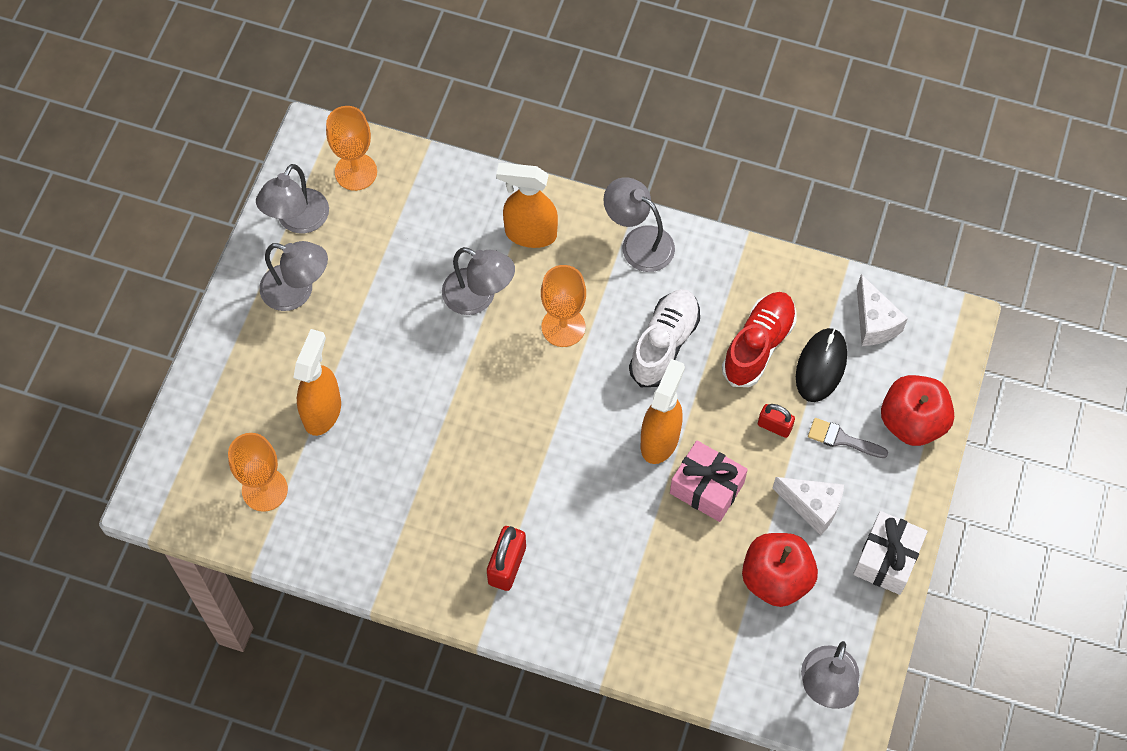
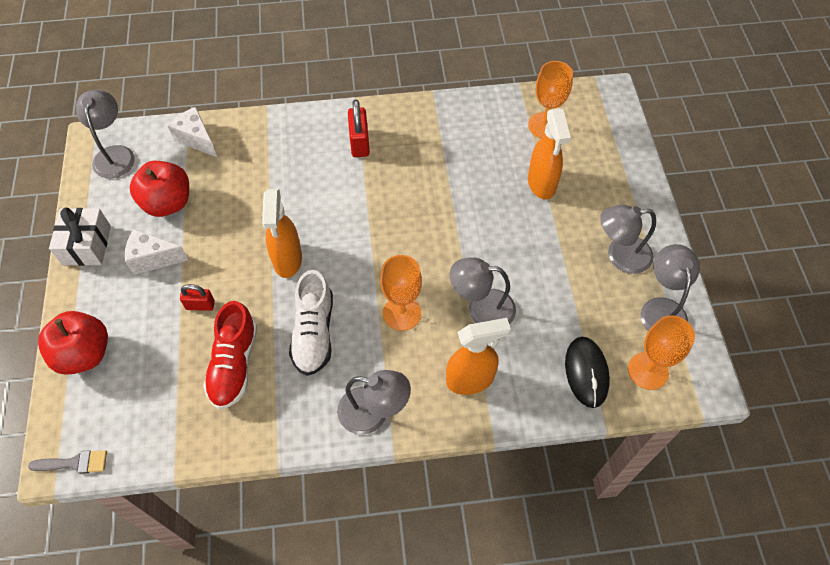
camera: 155 degrees right, 5 degrees down
(706, 488) = (239, 241): pink gift -> none
(821, 366) = (174, 369): black mouse -> black mouse (586, 372)
(842, 439) = (142, 317): grey brush -> grey brush (74, 463)
(874, 323) = (136, 428): white cheese -> white cheese (196, 139)

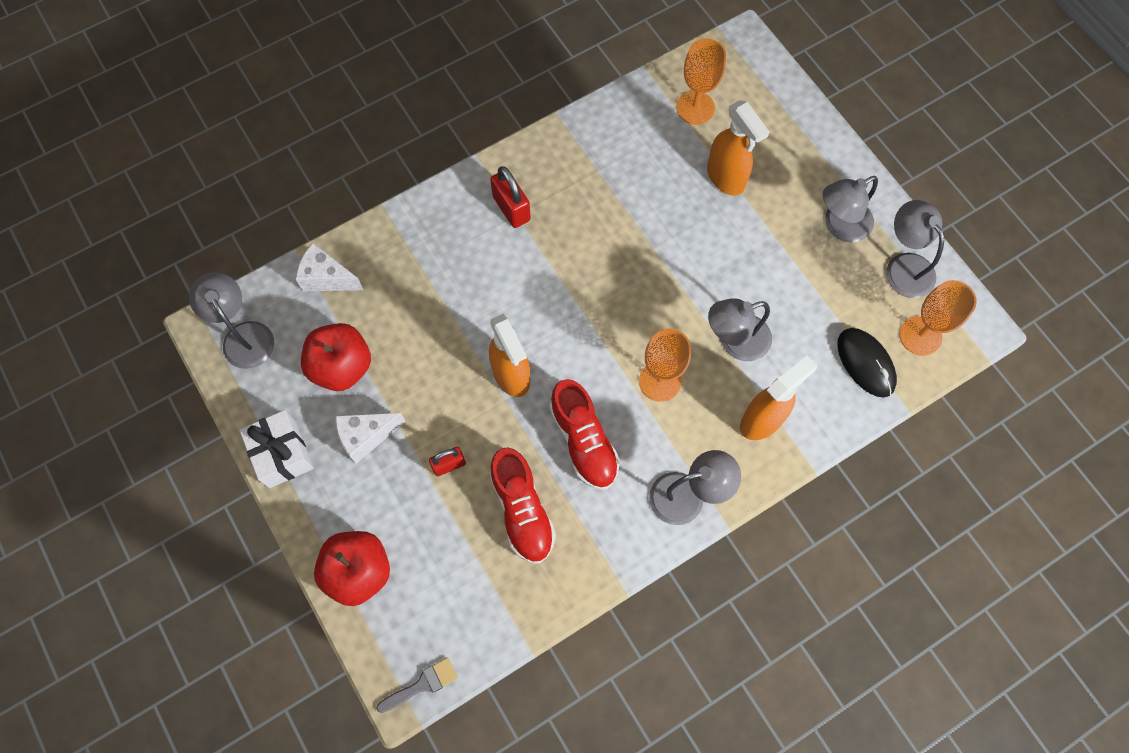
camera: 25 degrees left, 10 degrees up
(314, 333) = (583, 441): white shoe -> red shoe

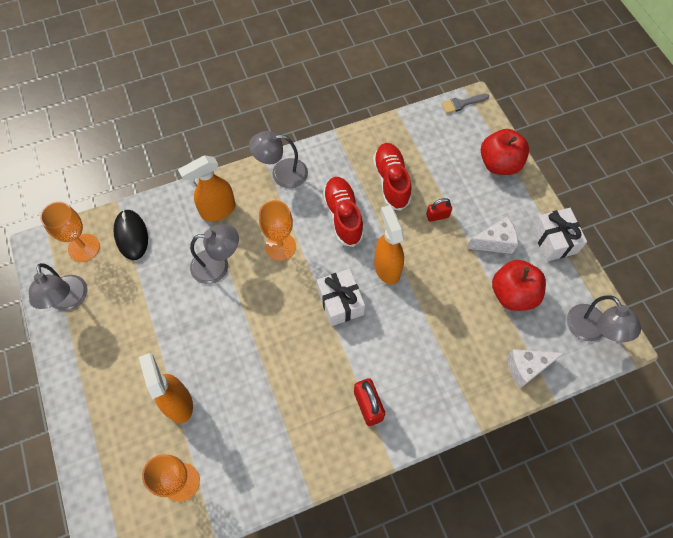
camera: 170 degrees left, 5 degrees down
(327, 278) = (526, 368): white cheese -> white cheese turned 135 degrees clockwise
(565, 319) = (340, 302): none -> white gift
(839, 226) = (103, 342): grey lamp -> none

